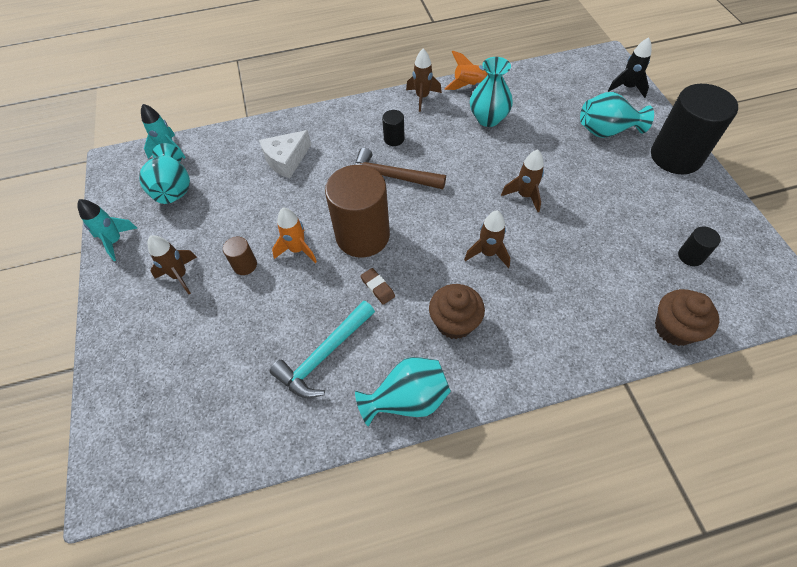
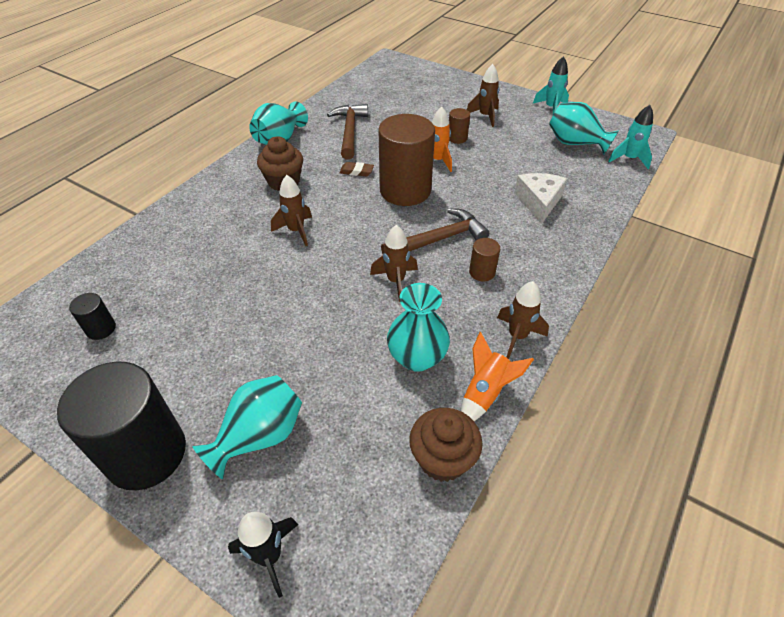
camera: 135 degrees right, 10 degrees down
(324, 355) = (349, 132): turquoise hammer -> brown hammer
(394, 139) = (482, 272): black cylinder -> brown cylinder
(524, 195) = (302, 293): brown rocket -> brown rocket (395, 281)
(674, 328) = (106, 261): brown cupcake -> brown cupcake (442, 459)

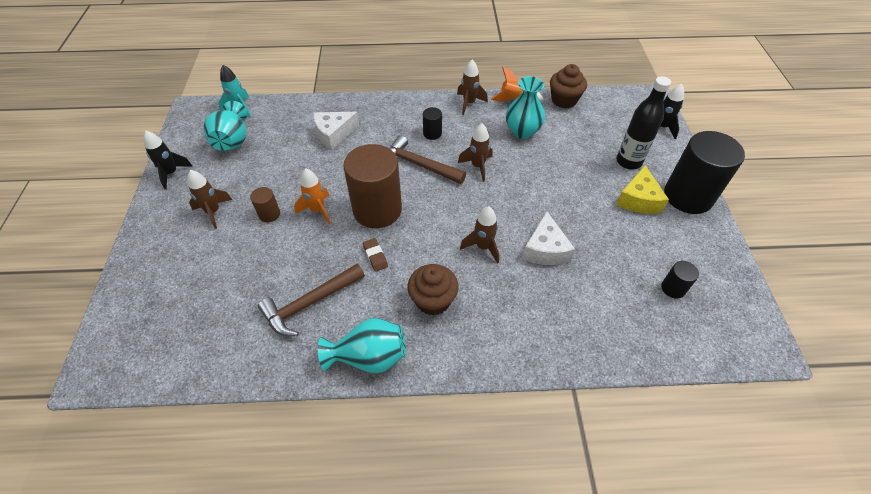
camera: 125 degrees left, 5 degrees up
(203, 392) = (638, 200): none -> yellow cheese
(246, 268) = (545, 249): none -> white cheese
(259, 436) = (628, 162): turquoise vase -> black bottle
(482, 272) = (432, 133): brown cylinder -> black cylinder
(551, 108) = (171, 173): turquoise rocket -> black rocket

